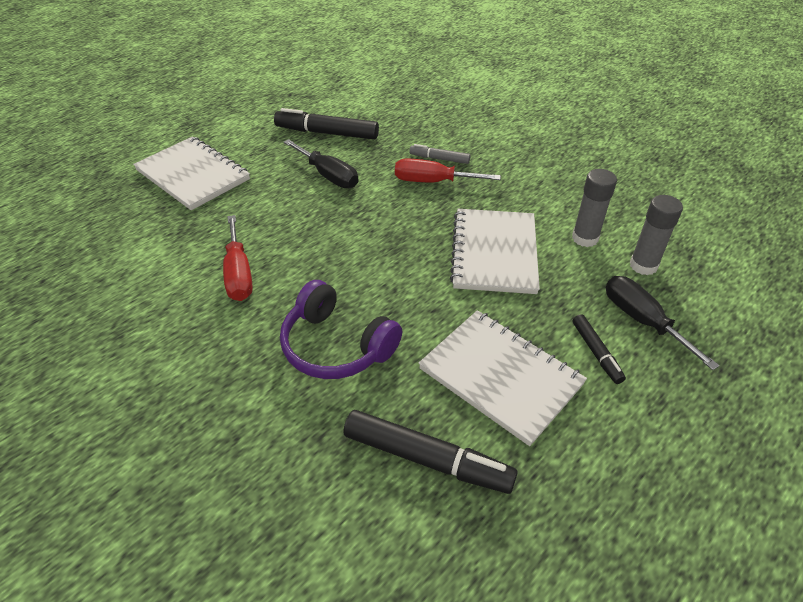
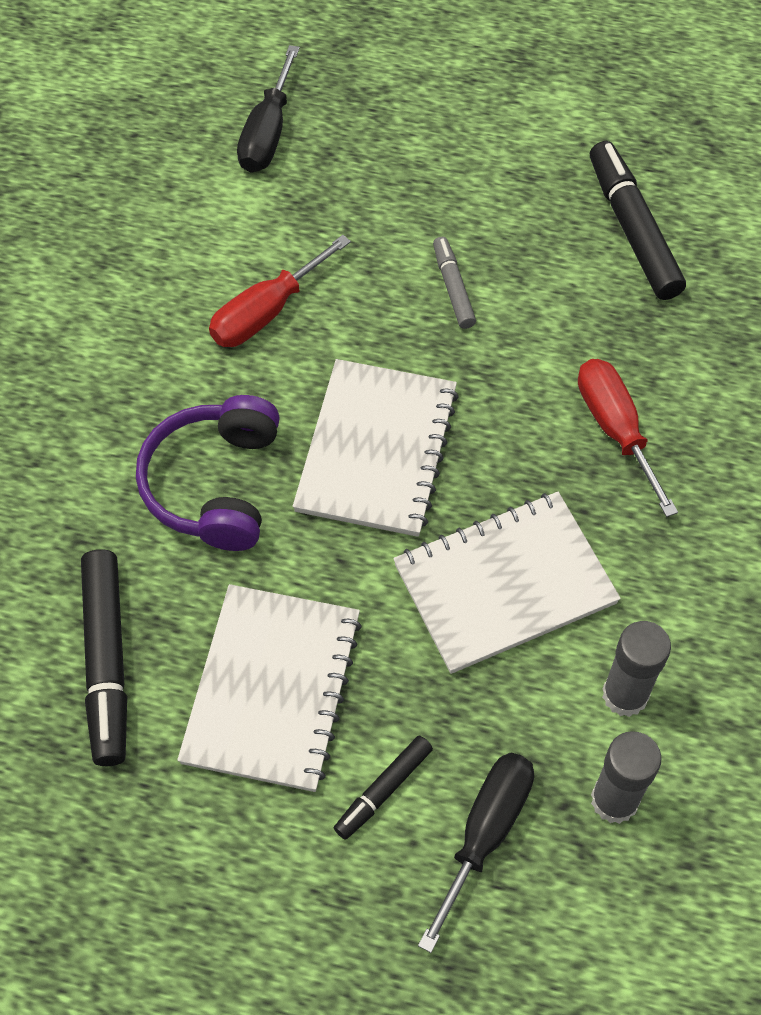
camera: 60 degrees right, 15 degrees up
(192, 175) = (413, 139): white notebook -> white notebook (376, 450)
(328, 176) = (530, 292): black screwdriver -> black screwdriver (267, 133)
(439, 159) = (682, 410): grey marker -> grey marker (453, 288)

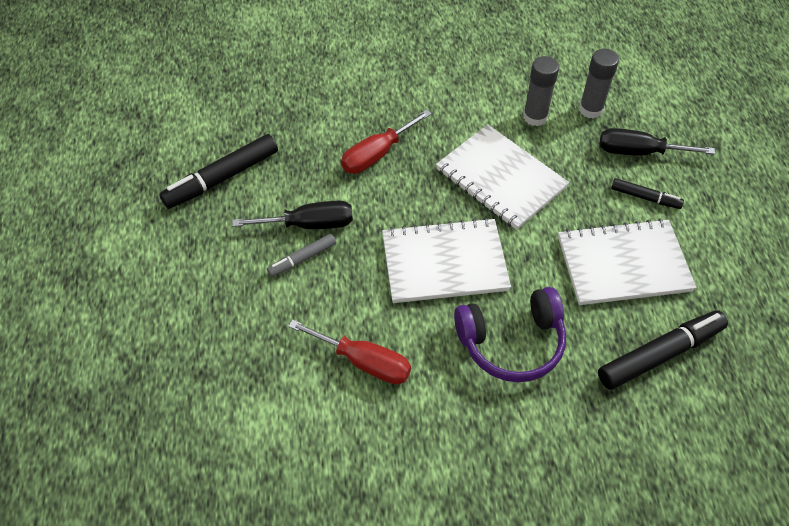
camera: 110 degrees left, 5 degrees down
(267, 133) = (190, 424): black screwdriver -> black screwdriver (309, 224)

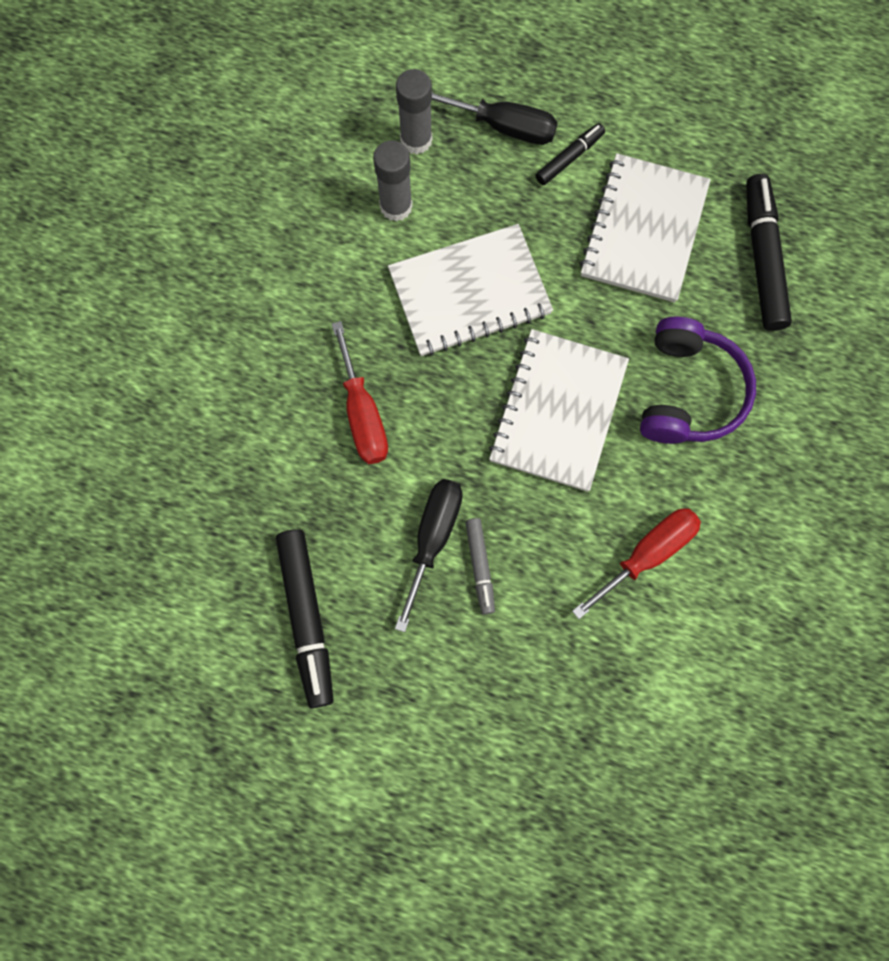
camera: 65 degrees left, 20 degrees up
(639, 152) = (504, 127): black screwdriver -> black screwdriver turned 105 degrees counterclockwise

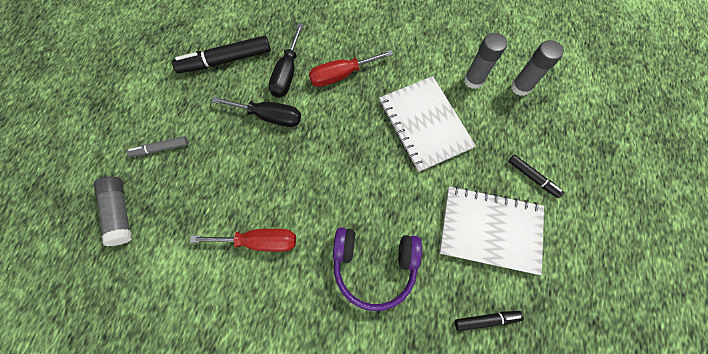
camera: 85 degrees right, 5 degrees down
(480, 566) = (252, 142): grey marker -> grey marker (160, 149)
(504, 127) = (544, 136): black screwdriver -> black screwdriver (287, 73)
(558, 411) = (352, 181): white notebook -> none
(591, 783) = (120, 212): none -> grey glue stick
(647, 554) = (260, 241): red screwdriver -> red screwdriver turned 45 degrees counterclockwise
(762, 258) = (486, 319): black marker -> black marker, size x0.55

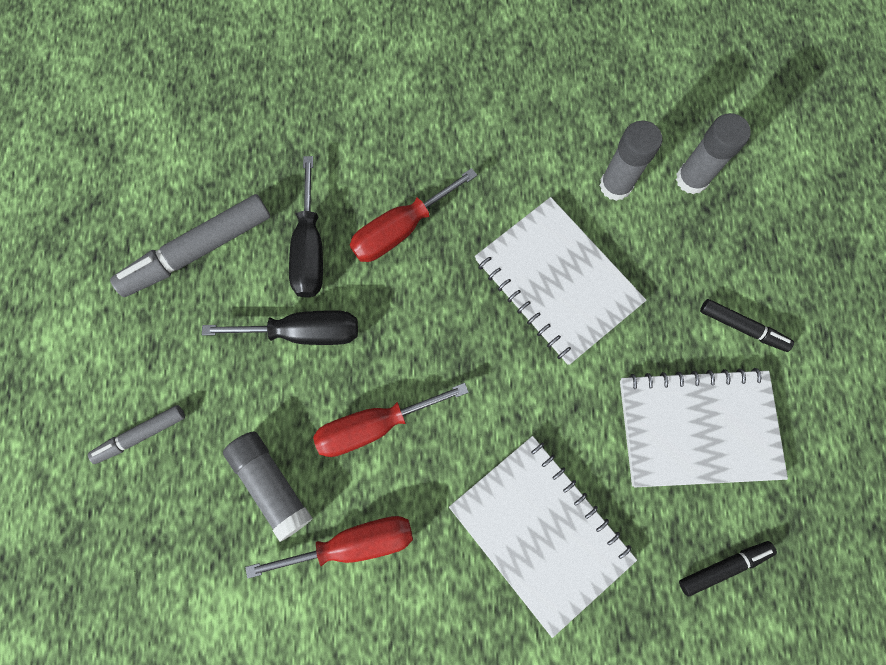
camera: 15 degrees left, 5 degrees up
(120, 212) = (113, 559): grey glue stick -> grey glue stick (272, 485)
(225, 60) = (198, 251): black marker -> grey marker
(293, 177) = (374, 426): none -> red screwdriver
(374, 265) = (540, 532): purple headphones -> white notebook

